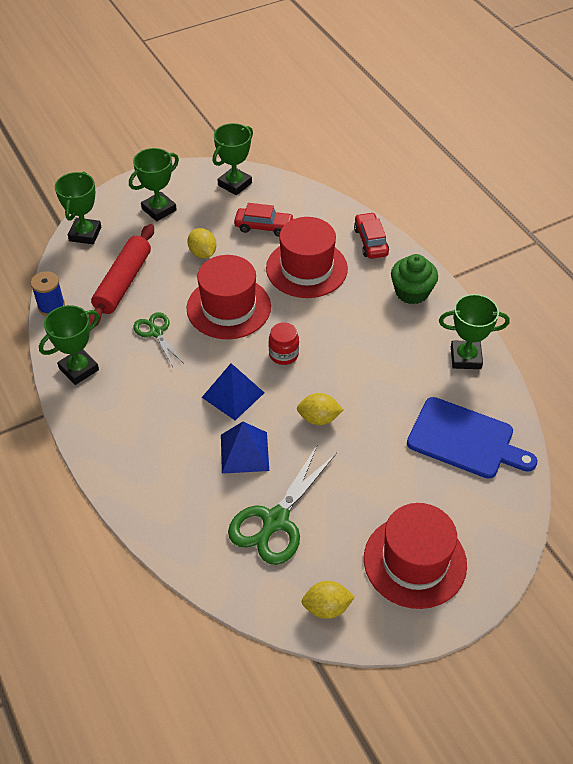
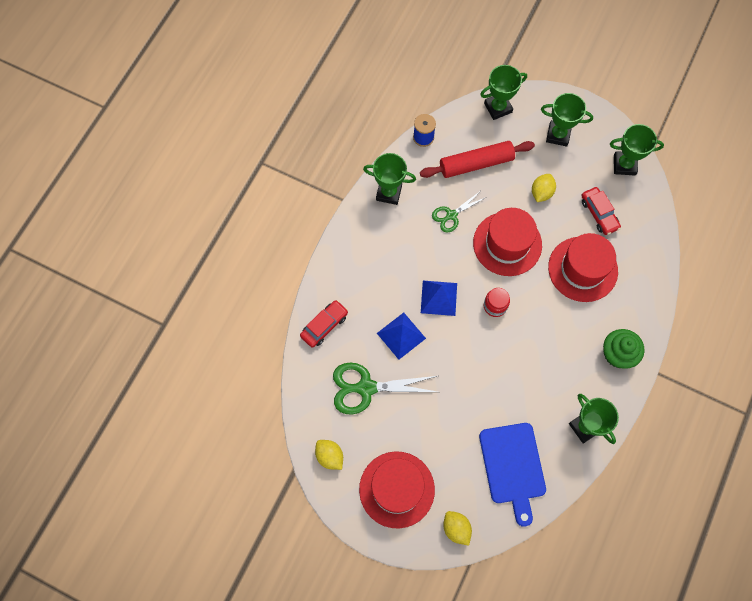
camera: 55 degrees right, 20 degrees up
(156, 332) = (451, 215): green scissors -> green scissors turned 150 degrees counterclockwise
(319, 418) = (460, 363): yellow lemon -> yellow lemon (456, 528)
(371, 241) = (645, 295): red car -> red car (324, 326)

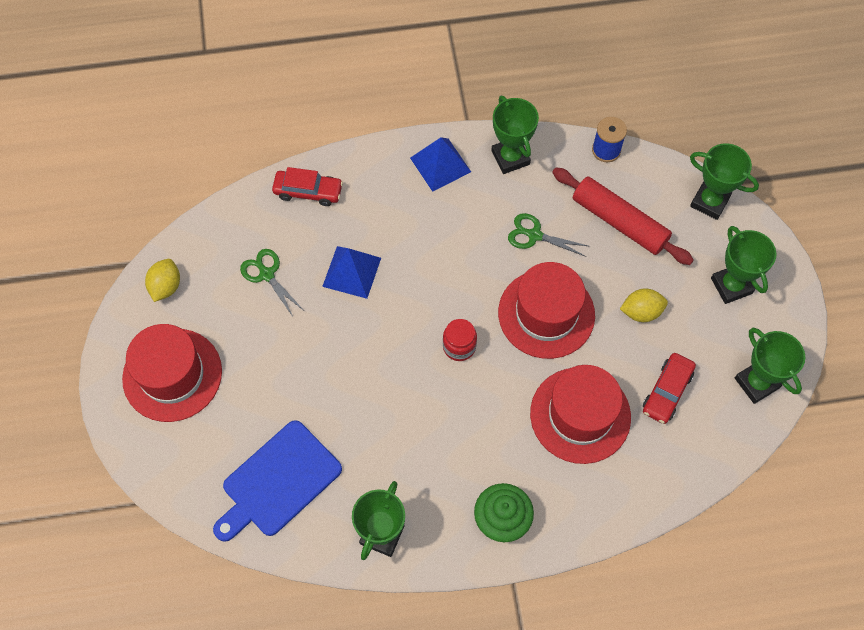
camera: 55 degrees right, 5 degrees down
(366, 388) = (267, 274): green scissors -> green scissors, size x0.59
(438, 298) = (424, 282): blue pyramid -> blue pyramid (440, 164)
(456, 528) = (166, 463): yellow lemon -> none

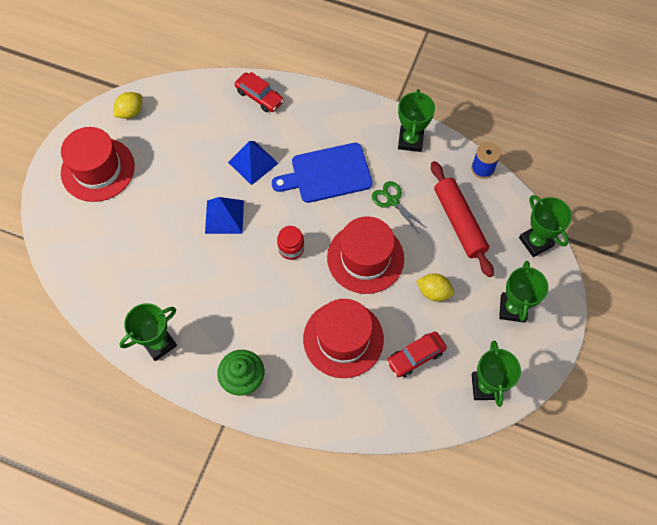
camera: 30 degrees right, 0 degrees up
(267, 274) = (197, 136): green scissors -> none
(278, 481) = (117, 272): blue cutting board -> blue cutting board (327, 173)
(440, 164) = (359, 122): blue pyramid -> blue pyramid (224, 216)

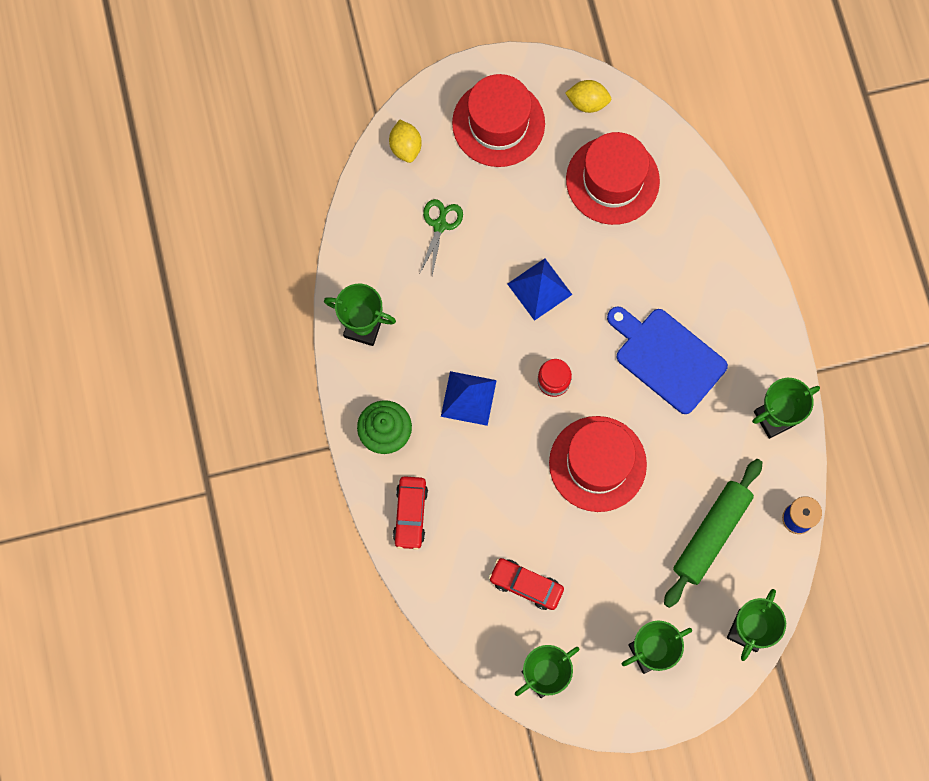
camera: 55 degrees right, 10 degrees up
(253, 162) = (622, 272): blue pyramid -> blue pyramid (468, 398)
(259, 96) = (707, 219): red car -> red car (410, 514)
(343, 339) = (493, 501): red hat -> red hat (612, 180)
(392, 201) = (685, 448): green scissors -> green scissors (440, 225)
(433, 292) = (610, 558): yellow lemon -> yellow lemon (405, 147)
(459, 222) = (711, 534): red rolling pin -> green rolling pin

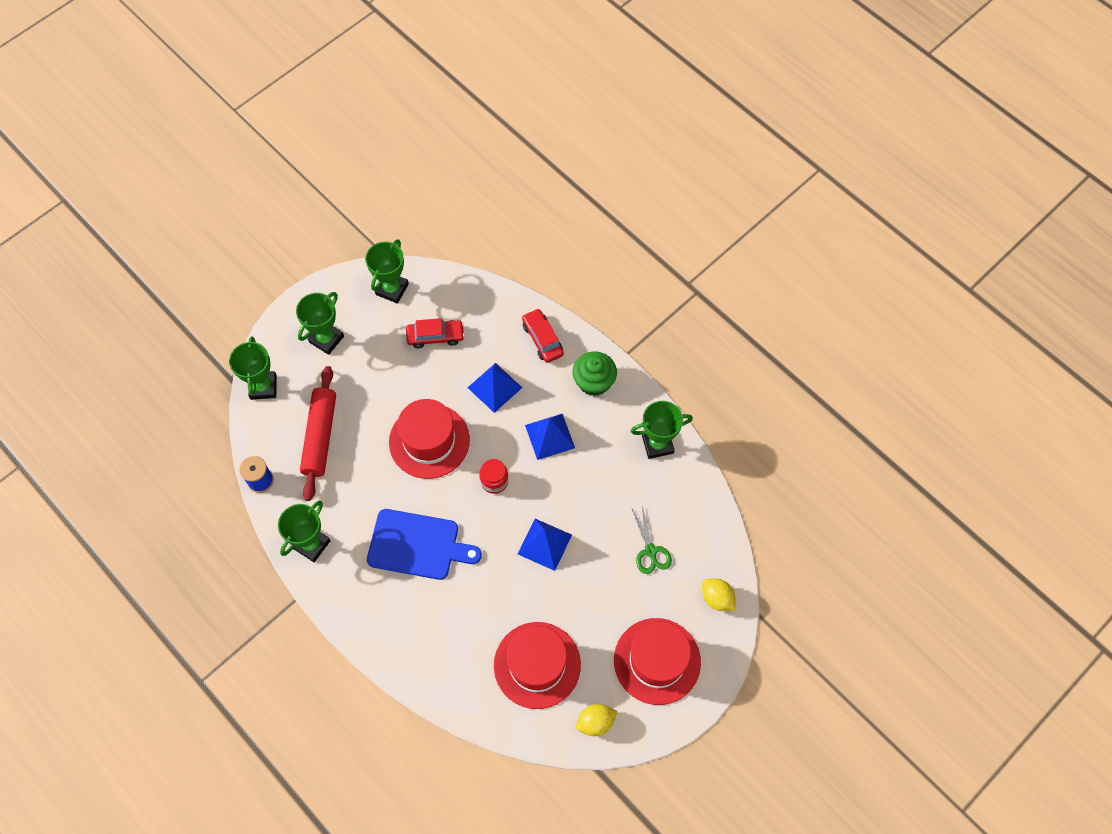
camera: 150 degrees right, 10 degrees down
(495, 486) = (494, 387): none -> blue pyramid
(711, 534) = (320, 436): green rolling pin -> red rolling pin

